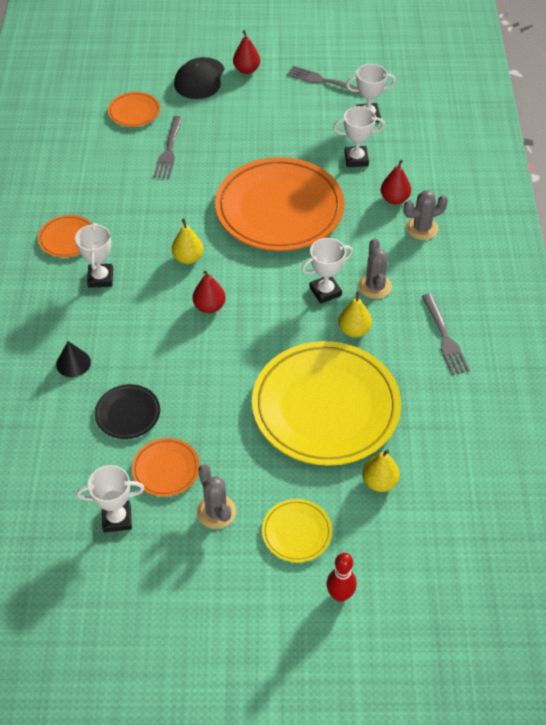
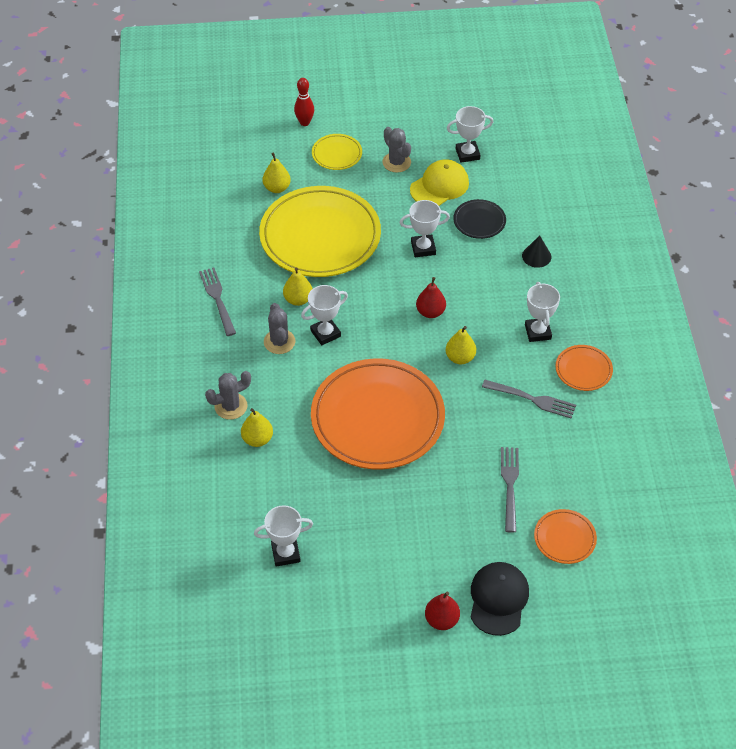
camera: 175 degrees right, 0 degrees up
(166, 469) = (439, 186): orange plate -> yellow cap
(323, 81) = (341, 607): grey fork -> grey fork (532, 399)
(356, 159) = (298, 488): white trophy -> white trophy (423, 248)
(394, 199) = (257, 439): red pear -> yellow pear

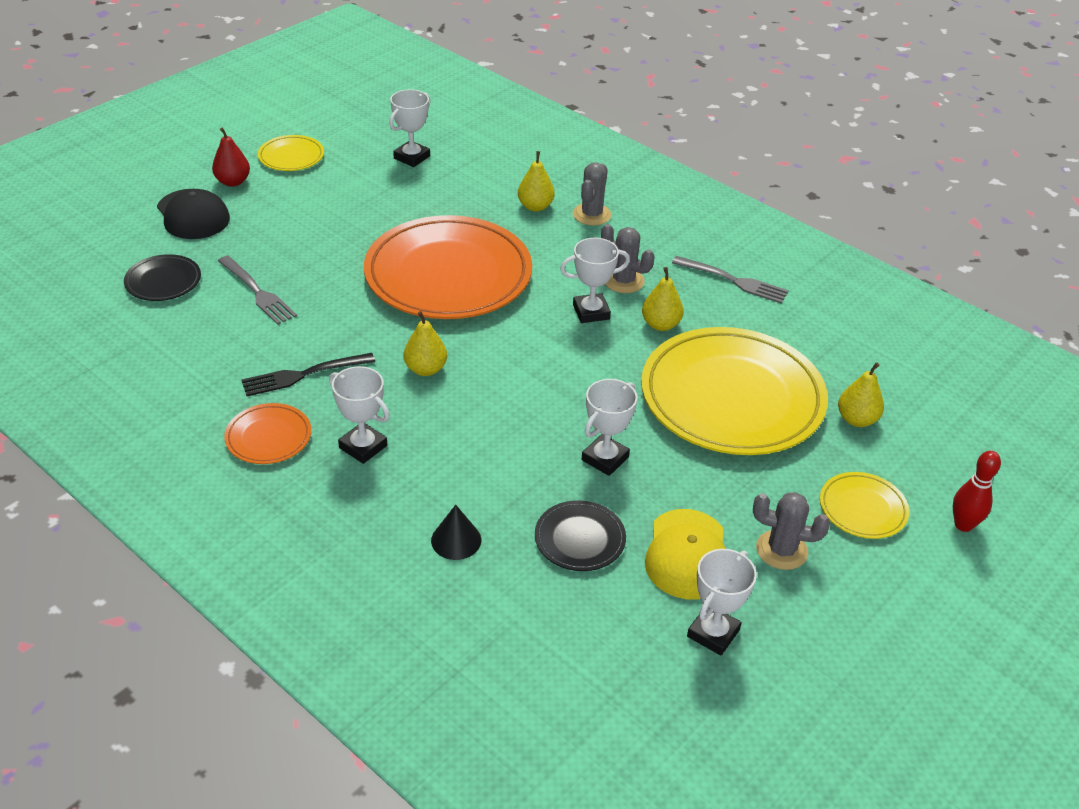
camera: 135 degrees right, 10 degrees down
(325, 333) = (591, 312): white trophy -> white trophy turned 60 degrees clockwise
(373, 621) = (291, 157): none -> yellow plate
(430, 312) = (510, 394): red pear -> none
(532, 399) = (303, 375): grey fork -> black fork
(564, 538) = (163, 281): orange plate -> black plate

